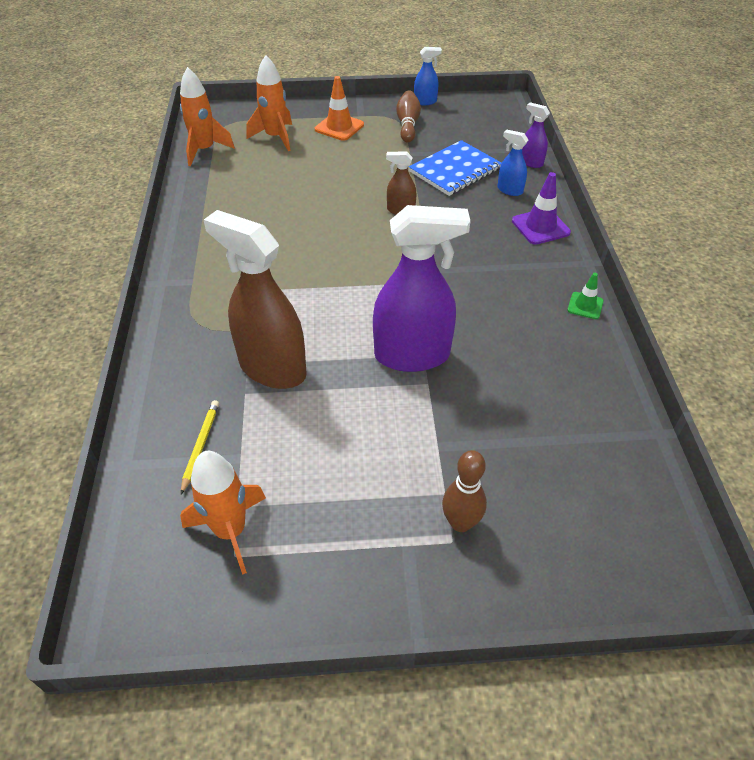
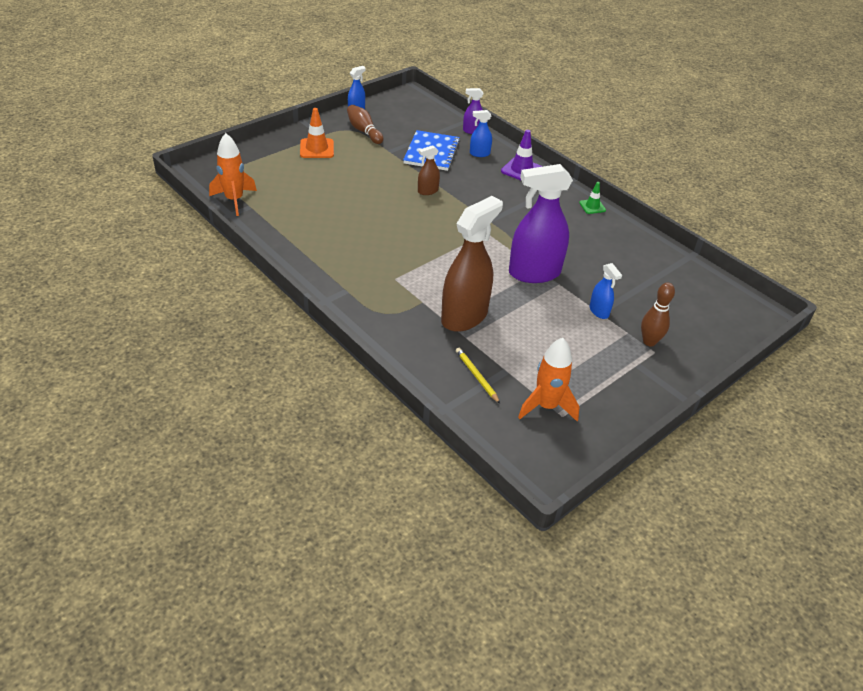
camera: 40 degrees left, 5 degrees down
(272, 368) = (464, 316): brown spray bottle -> brown spray bottle turned 135 degrees clockwise
(275, 137) = (278, 172): orange rocket -> none
(412, 355) = (534, 273): purple spray bottle -> purple spray bottle turned 150 degrees counterclockwise
(438, 444) = (599, 311): none -> blue spray bottle

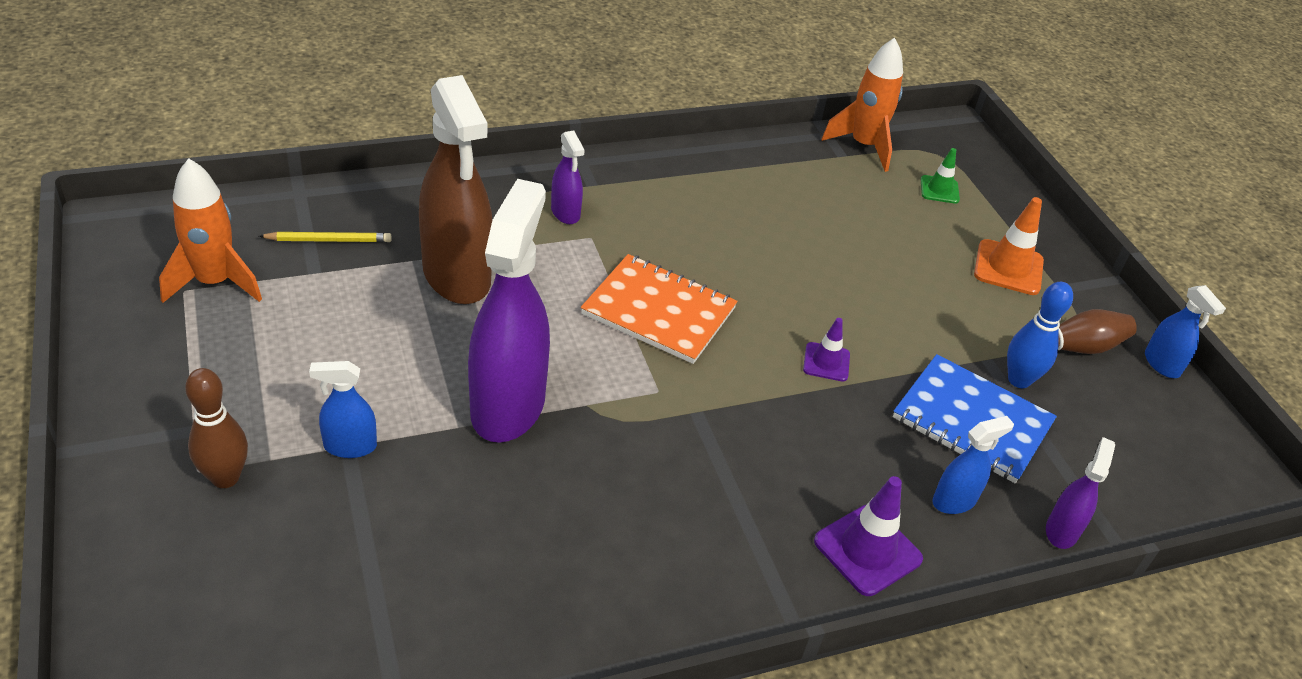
camera: 110 degrees right, 0 degrees up
(380, 293) = (565, 213): none -> purple spray bottle
(396, 143) = (1019, 380): none -> blue bowling pin
(427, 191) = (826, 362): brown spray bottle -> purple traffic cone
(434, 243) = (659, 311): none -> orange notebook
(479, 154) = (954, 501): blue spray bottle -> blue spray bottle turned 45 degrees clockwise
(592, 206) = (676, 619): green traffic cone -> green traffic cone (939, 190)

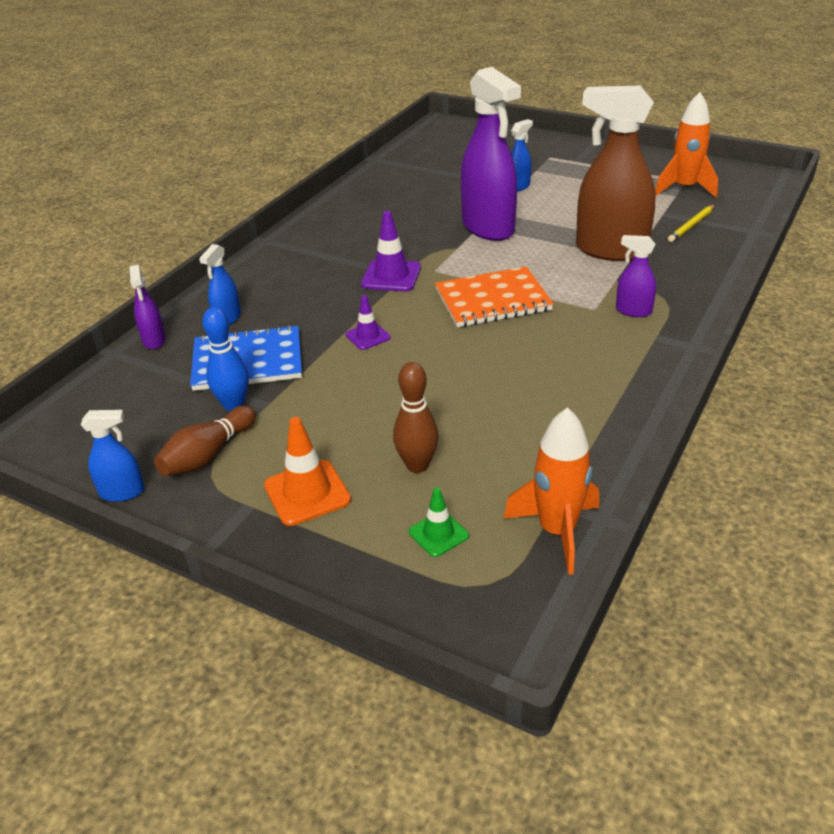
camera: 145 degrees right, 5 degrees down
(225, 477) = (538, 160): brown bowling pin -> brown bowling pin (417, 465)
(867, 550) = (256, 277): purple traffic cone -> purple traffic cone (391, 276)
(1162, 364) = (122, 492): blue spray bottle -> blue spray bottle turned 150 degrees clockwise

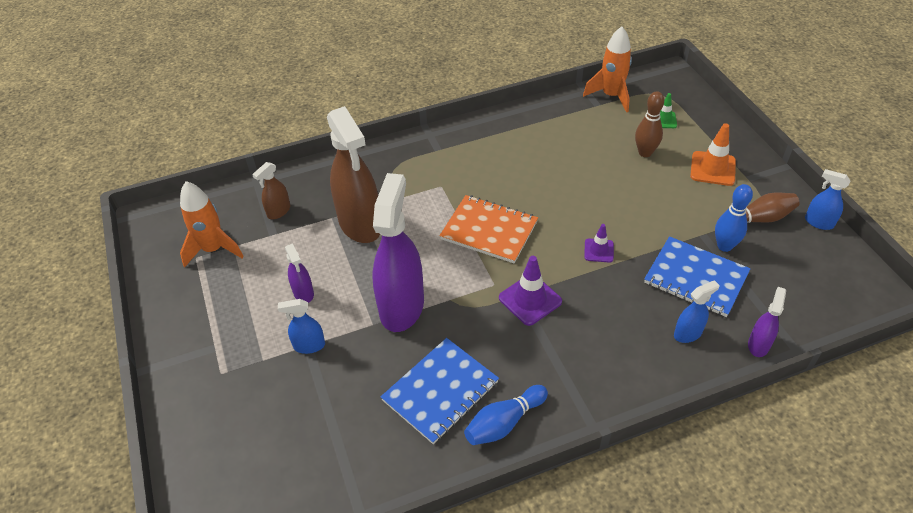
camera: 140 degrees left, 10 degrees up
(332, 217) = (504, 423): none -> blue bowling pin
(395, 209) = (440, 391): none -> blue notebook
(633, 311) = (423, 171): purple spray bottle -> purple spray bottle (303, 293)
(691, 225) = (278, 211): yellow pencil -> brown spray bottle

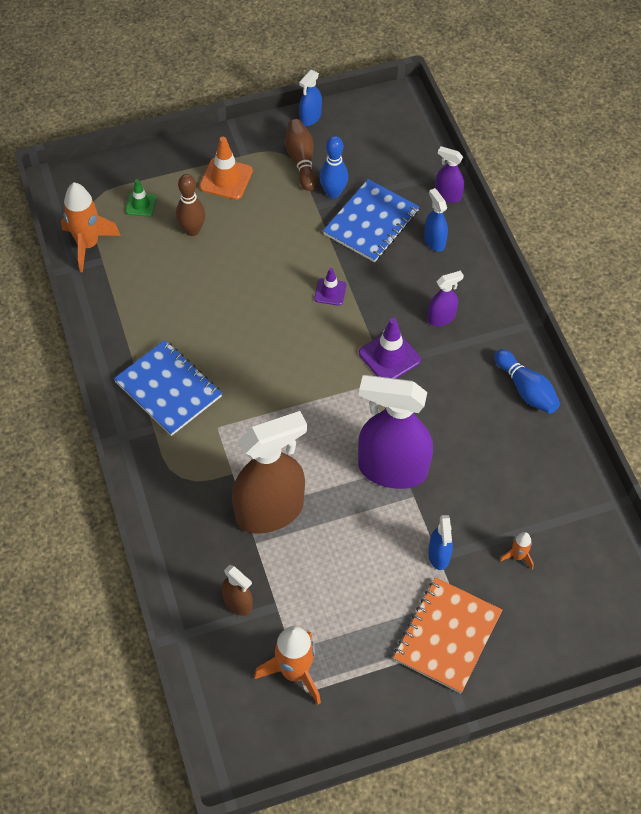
camera: 90 degrees left, 10 degrees up
(302, 413) = (518, 556): none -> orange rocket
(303, 293) = (368, 566): purple spray bottle -> purple spray bottle (441, 318)
(440, 391) = (494, 438): blue notebook -> blue notebook (168, 389)
(489, 231) = (293, 384): orange notebook -> orange notebook (447, 636)

